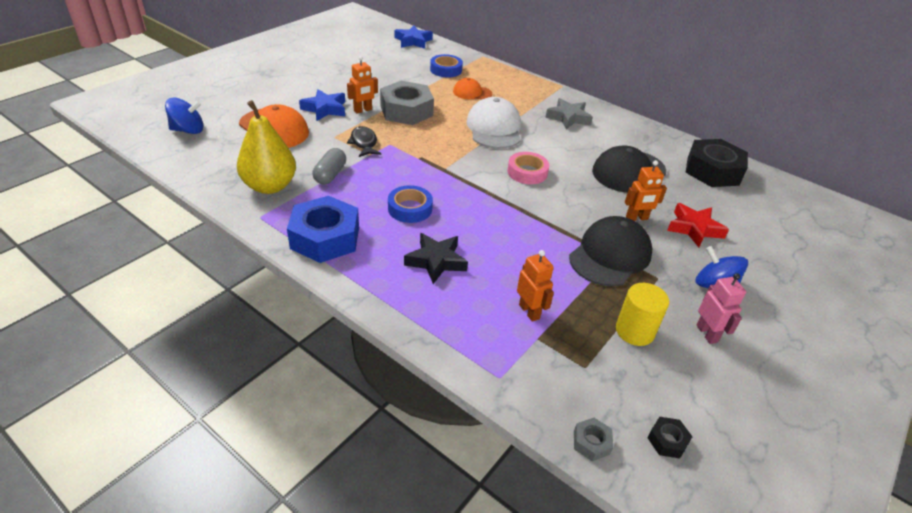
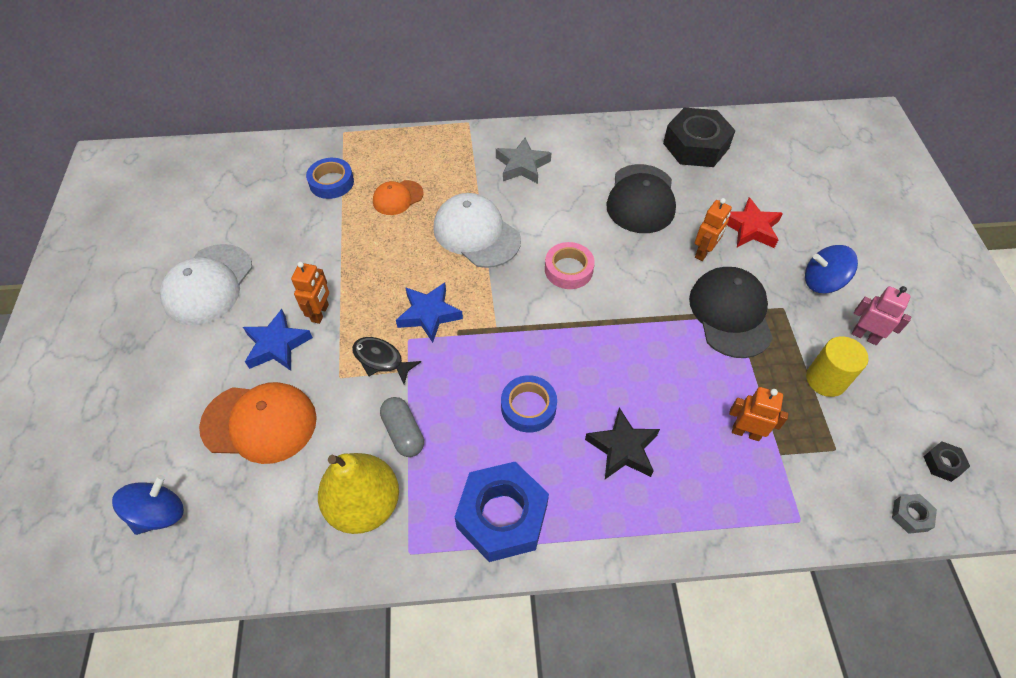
camera: 40 degrees left, 15 degrees up
(329, 73) = (208, 285): none -> white cap
(406, 111) = (365, 277): grey nut -> none
(413, 41) = (240, 161): blue star -> blue star (429, 314)

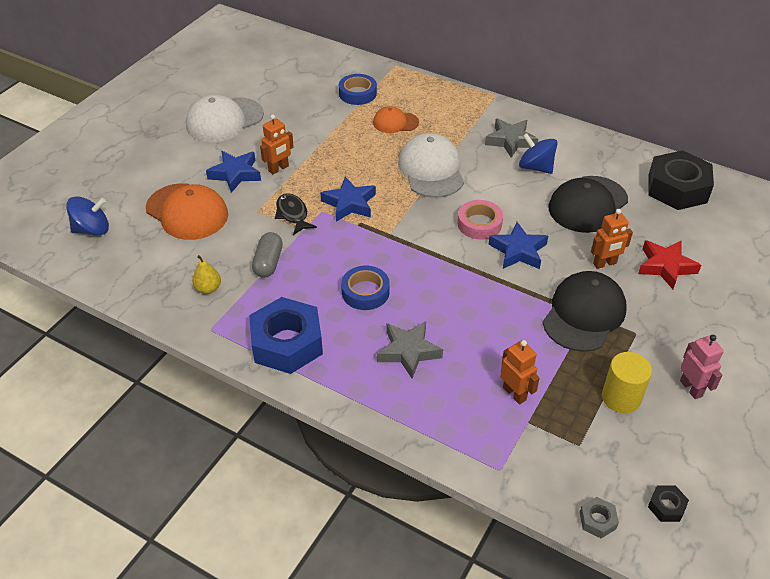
camera: 35 degrees right, 10 degrees down
(364, 504) = (208, 289): yellow pear -> yellow pear, size x0.46
(622, 448) = (408, 351): black star -> grey star
(625, 280) = (518, 251): none -> blue star
(822, 282) = (693, 333): blue spinning top -> blue spinning top (535, 167)

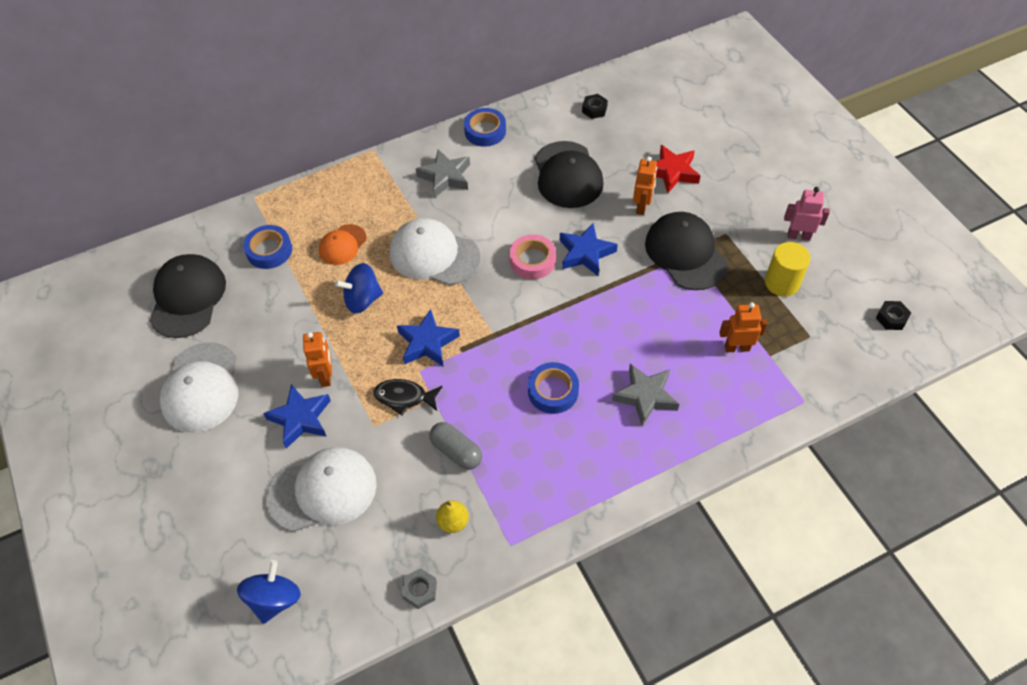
camera: 55 degrees left, 10 degrees up
(187, 212) = (322, 491): orange cap -> white cap
(287, 80) = (187, 298): none -> black cap
(287, 343) = (572, 486): blue nut -> none
(535, 167) = (494, 180): blue spinning top -> blue spinning top (362, 300)
(579, 140) = (485, 131): none -> blue tape
(597, 520) = (882, 366): grey nut -> grey nut (420, 590)
(677, 188) = (594, 109): black nut -> black nut, size x0.42

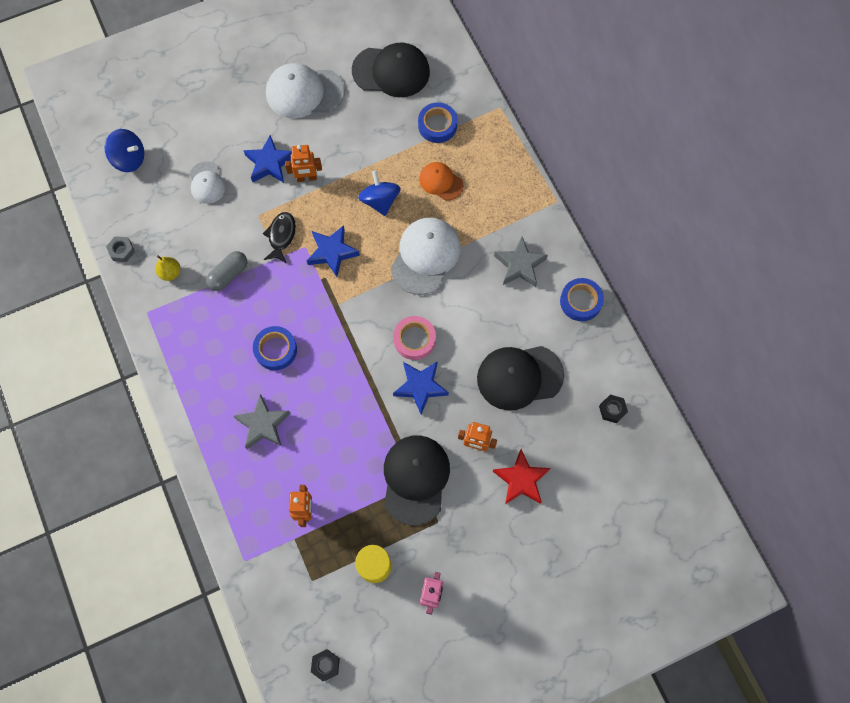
camera: 90 degrees right, 15 degrees up
(322, 491) = (207, 183): white cap -> white cap, size x0.57
(685, 253) = (415, 479): black cap -> black cap turned 60 degrees counterclockwise

